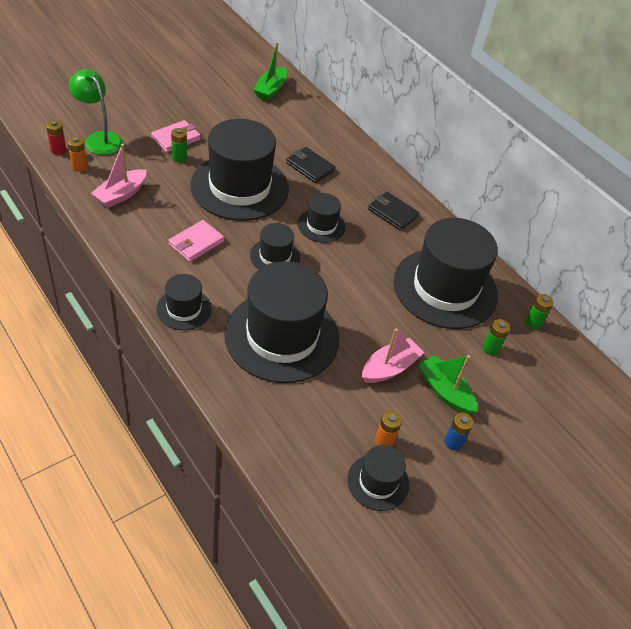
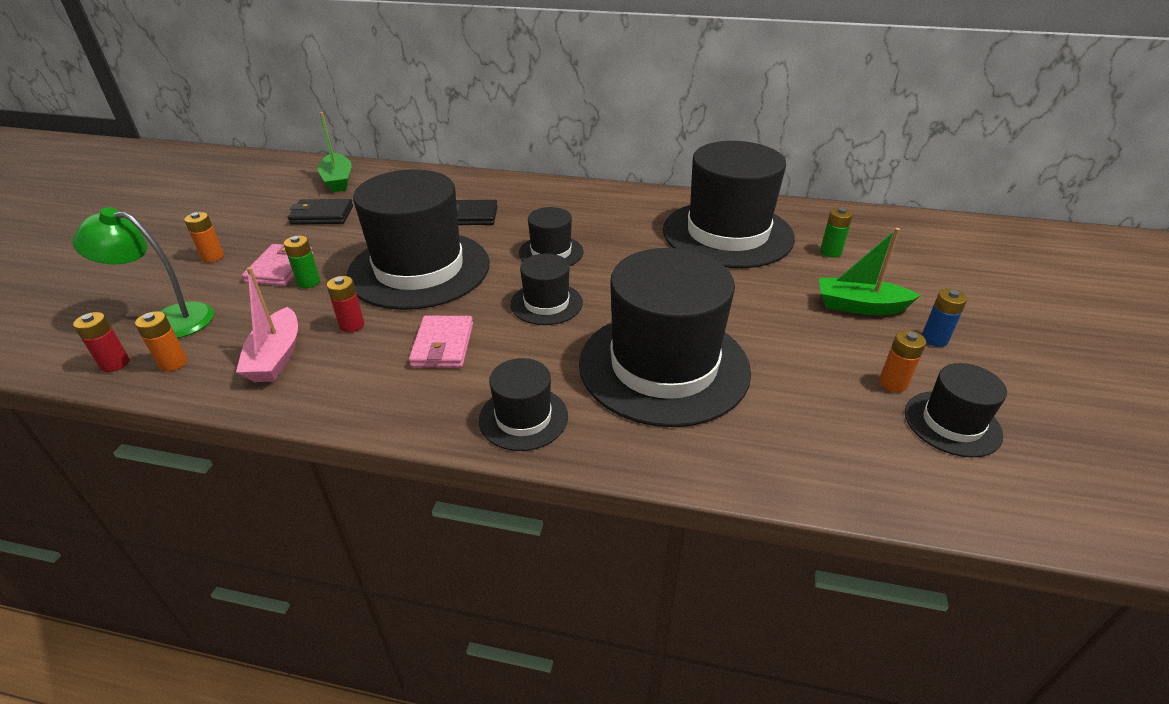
camera: 35 degrees left, 10 degrees down
(153, 108) = (212, 257): none -> orange battery
(170, 200) = (352, 325): none -> red battery
(389, 368) = (792, 321): pink boat -> none
(392, 213) = (597, 208): black wallet -> black wallet (322, 215)
(533, 323) = (824, 216): green battery -> none

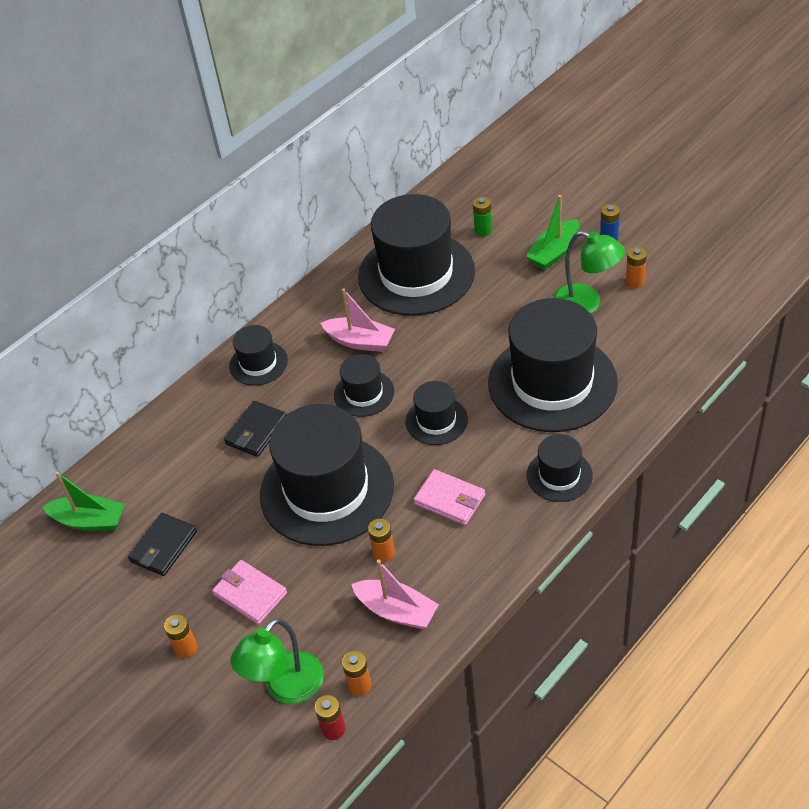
camera: 55 degrees left, 10 degrees up
(308, 282) = (292, 574): green battery -> none
(352, 325) = (384, 553): red battery -> orange battery
(613, 231) = (360, 341): none -> pink boat
(811, 354) = (586, 304): none -> green lamp
(952, 423) = (680, 277): black hat -> black hat (258, 363)

